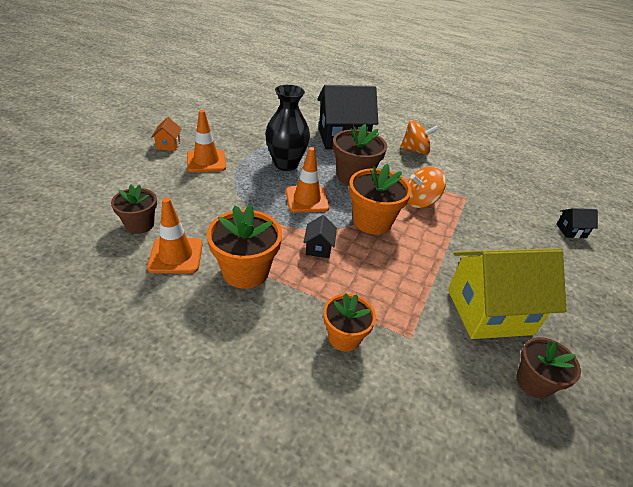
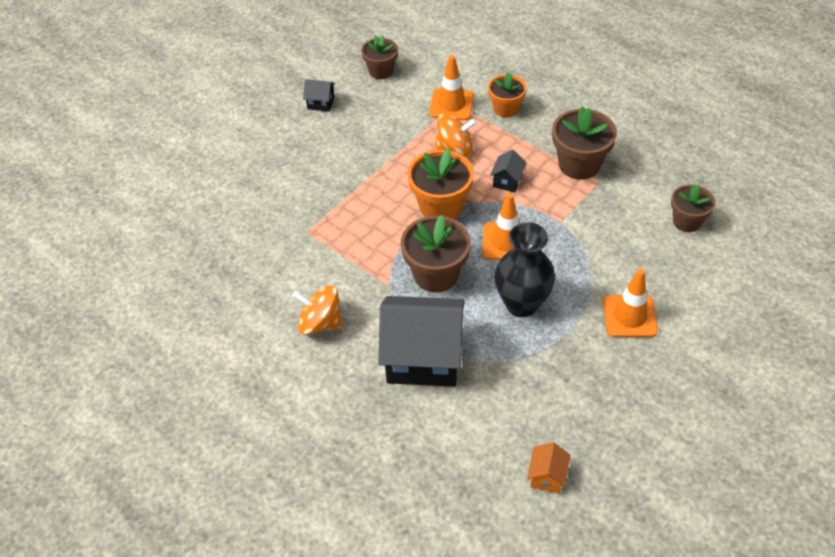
camera: 160 degrees left, 10 degrees up
(168, 145) = (687, 355): orange house -> orange house (547, 476)
(176, 255) = (644, 184): orange traffic cone -> orange traffic cone (451, 105)
(246, 271) = (579, 164): orange flower pot -> brown flower pot
(420, 201) = (370, 229): orange spinning top -> orange spinning top (455, 149)
(489, 311) = (378, 114): yellow house -> none
(571, 231) = (221, 178): black house -> black house (321, 103)

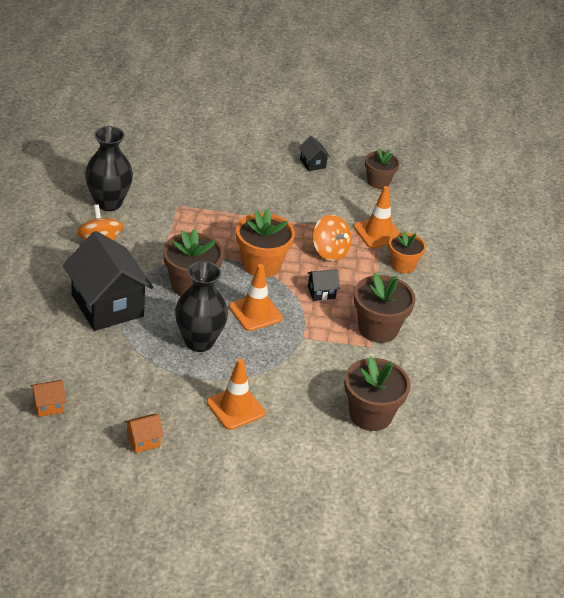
camera: 50 degrees right, 10 degrees down
(260, 288) = (108, 203): none -> black vase
(639, 412) = (143, 441): none -> orange house
(687, 221) = (370, 415): brown flower pot -> brown flower pot, size x1.55

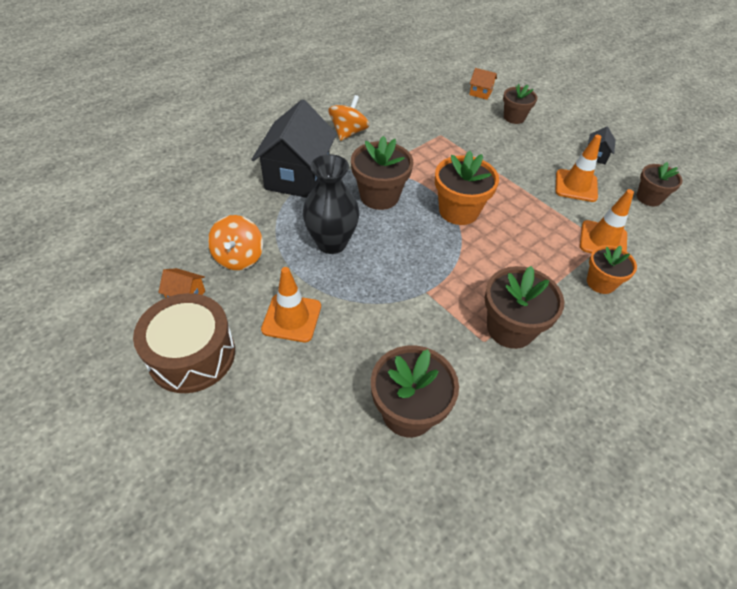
camera: 45 degrees right, 10 degrees up
(48, 406) = (162, 224): orange house -> orange house (480, 93)
(108, 203) = (389, 110): black vase -> none
(199, 471) = (192, 355): none -> brown drum
(219, 158) = (514, 117): none -> brown flower pot
(255, 312) = (407, 246): orange traffic cone -> orange traffic cone (576, 186)
(321, 292) = (488, 262): black house -> none
(329, 251) = (535, 232): orange spinning top -> orange spinning top (239, 257)

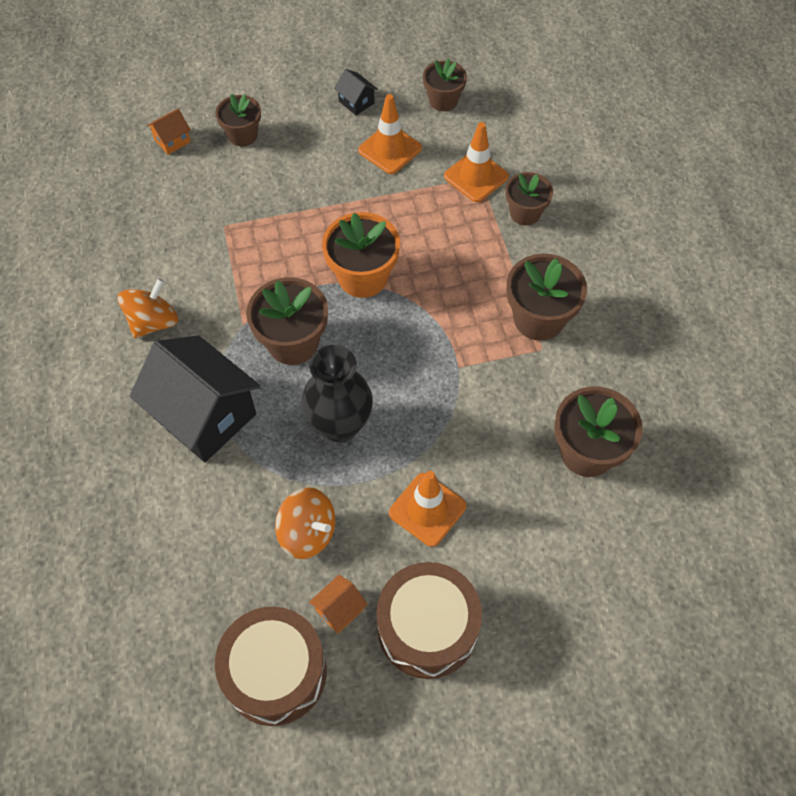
camera: 60 degrees left, 10 degrees up
(126, 279) = (275, 672): none -> brown drum
(348, 132) = (153, 322): orange spinning top -> orange spinning top turned 75 degrees clockwise
(601, 282) = (525, 213): orange flower pot -> brown flower pot

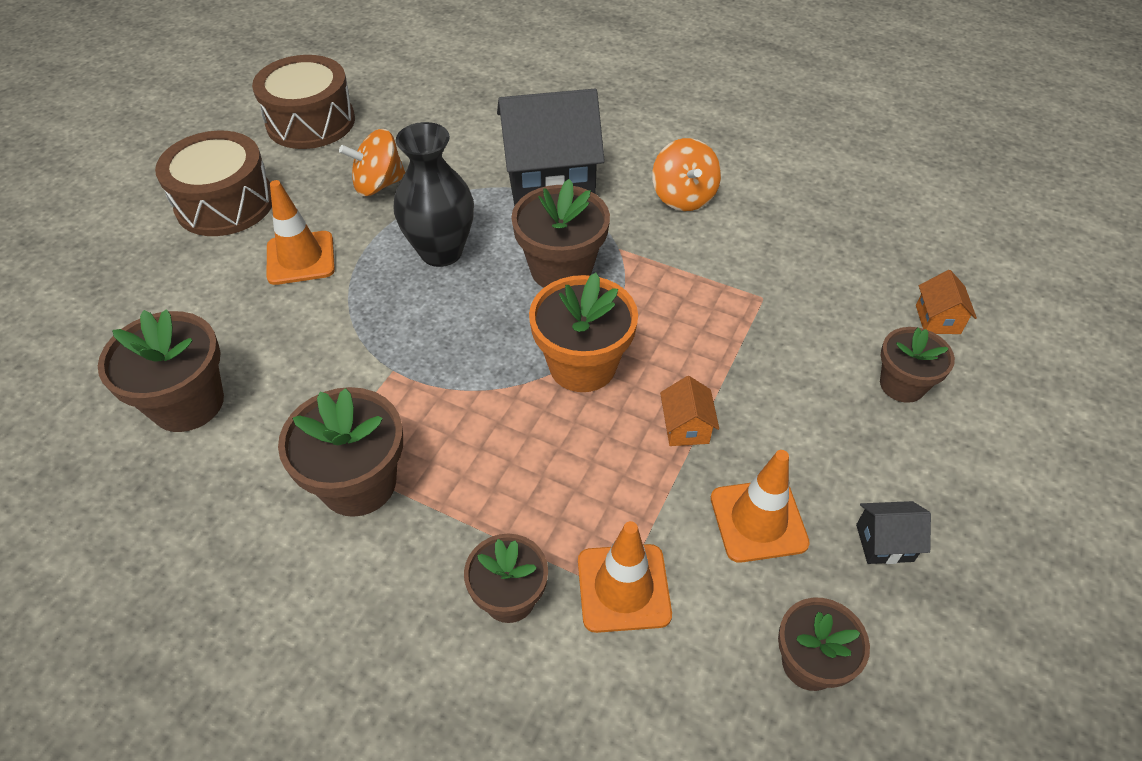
camera: 130 degrees right, 10 degrees down
(339, 610) = (303, 169): orange house -> orange house (686, 427)

